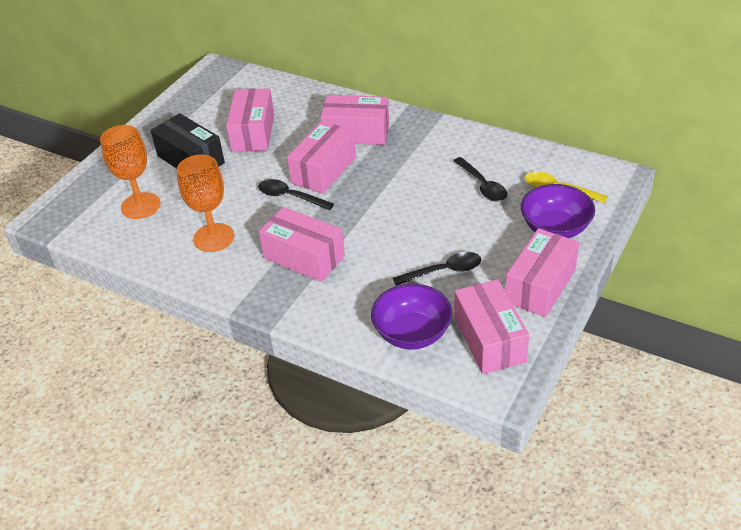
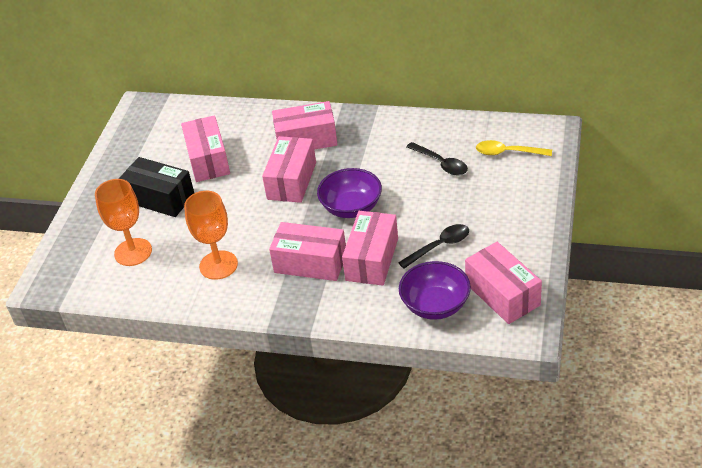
camera: 15 degrees left, 0 degrees up
(290, 197) = (272, 212): black spoon -> none
(540, 285) = (526, 239): pink box -> pink box (372, 259)
(555, 228) = (518, 187): purple bowl -> purple bowl (351, 207)

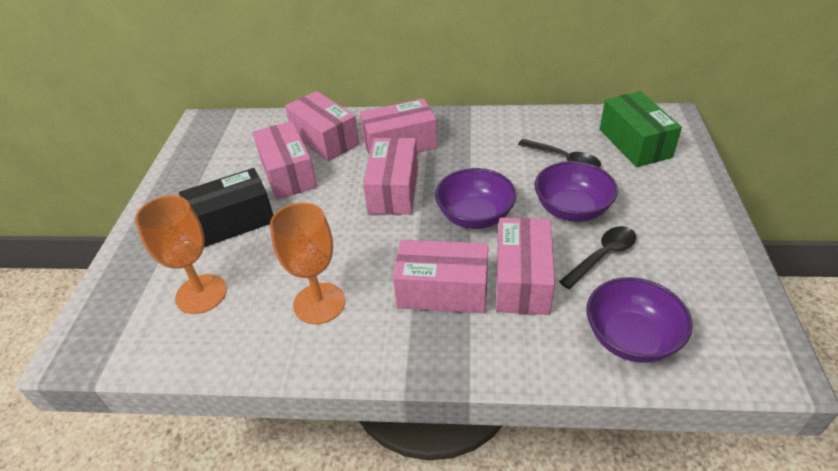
camera: 10 degrees left, 0 degrees up
(160, 198) = (233, 222): black box -> black box turned 45 degrees counterclockwise
(430, 207) = (571, 209): none -> purple bowl
(502, 294) = (713, 315): pink box -> pink box (325, 139)
(507, 152) = (634, 143): yellow spoon -> green box

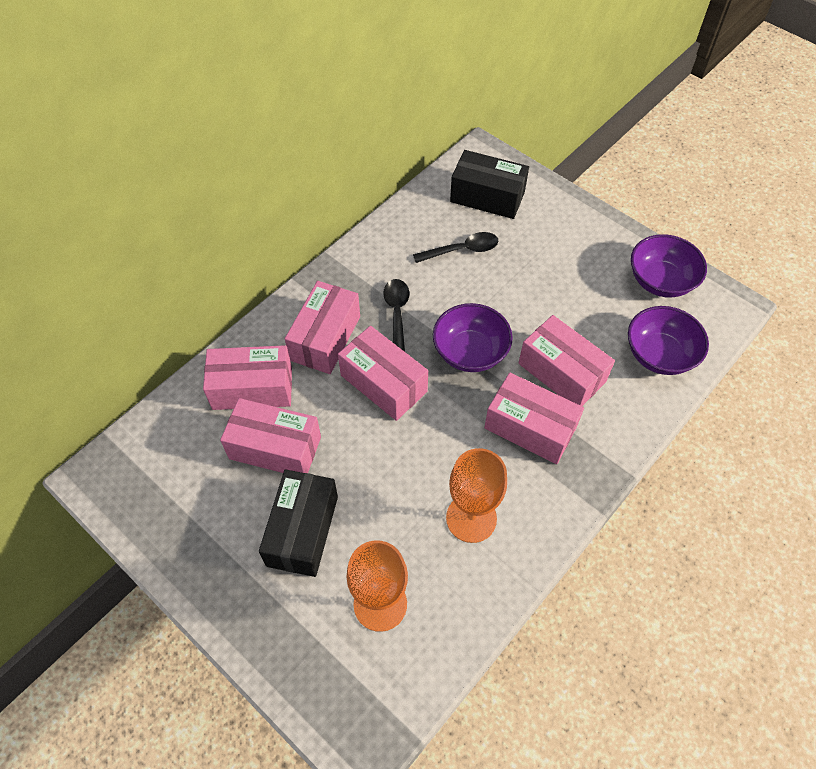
camera: 55 degrees left, 15 degrees up
(442, 291) = (530, 428): pink box -> pink box turned 75 degrees clockwise
(571, 209) = (520, 290): purple bowl -> purple bowl (660, 281)
(602, 256) = (580, 311): black spoon -> black spoon (397, 314)
(634, 143) = (487, 197): green box -> black box

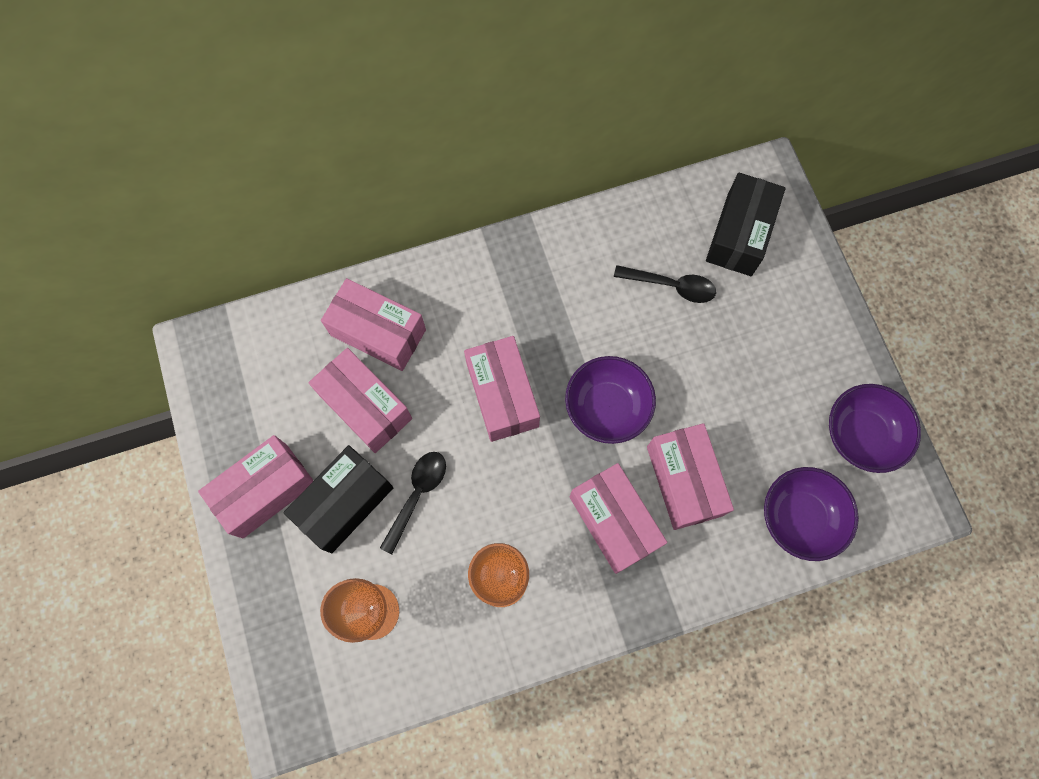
camera: 30 degrees right, 15 degrees up
(325, 338) = (475, 315): pink box -> pink box (265, 491)
(397, 314) = (560, 325): black spoon -> black spoon (417, 495)
(487, 197) = (739, 234): black box -> black box turned 60 degrees clockwise

